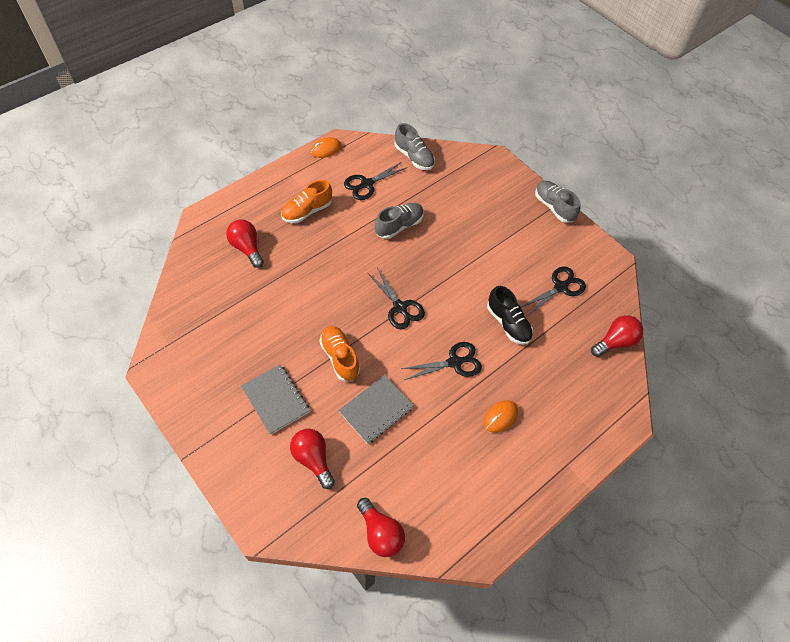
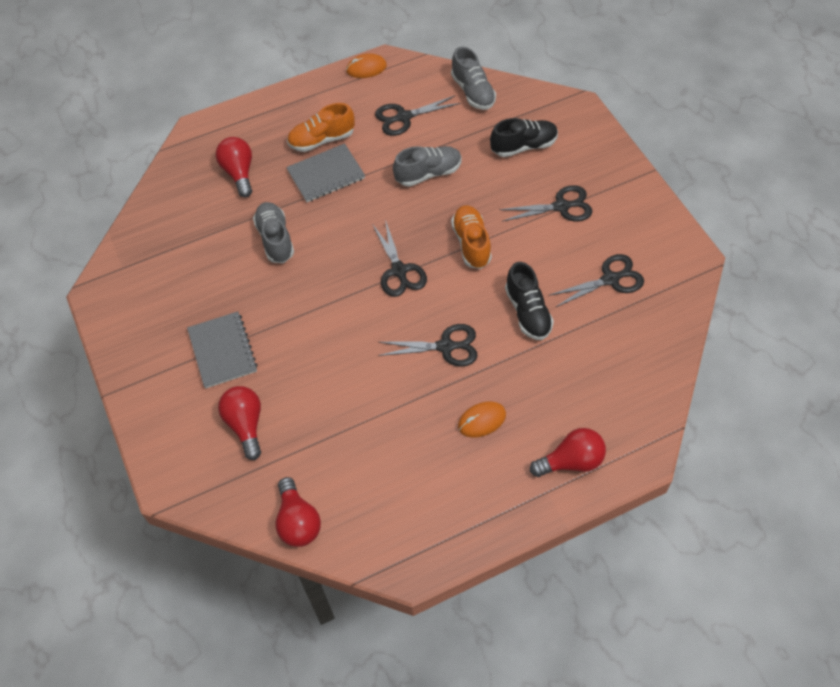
camera: 20 degrees right, 0 degrees up
(340, 357) = (310, 317): orange shoe -> orange shoe (471, 243)
(376, 410) = (334, 384): grey notebook -> grey notebook (326, 175)
(465, 194) = (523, 146): none -> black shoe
(507, 237) = (561, 207): none -> black scissors
(554, 207) = (635, 178): grey shoe -> grey shoe (275, 239)
(615, 341) = (660, 358): red light bulb -> red light bulb (571, 461)

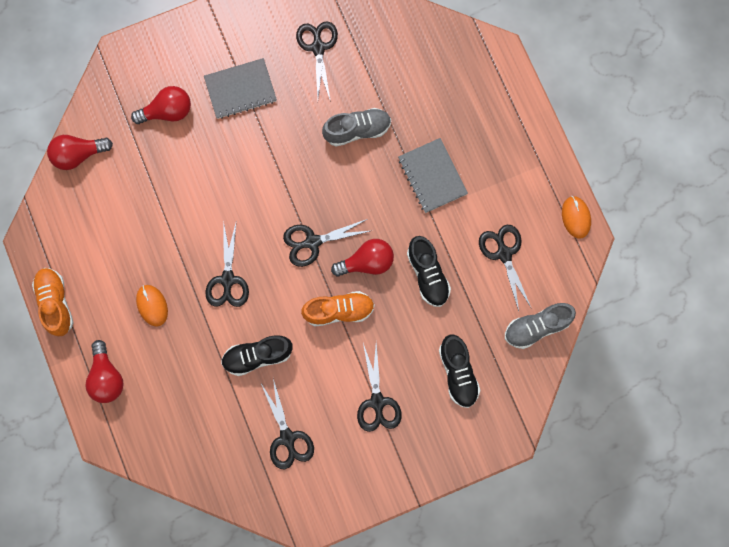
camera: 90 degrees right, 20 degrees up
(178, 280) = (318, 48): none -> black scissors
(239, 173) = (439, 94): red light bulb -> red light bulb (367, 262)
(322, 140) = (477, 172): orange shoe -> orange shoe (56, 303)
(428, 173) = (427, 274): grey shoe -> black shoe

